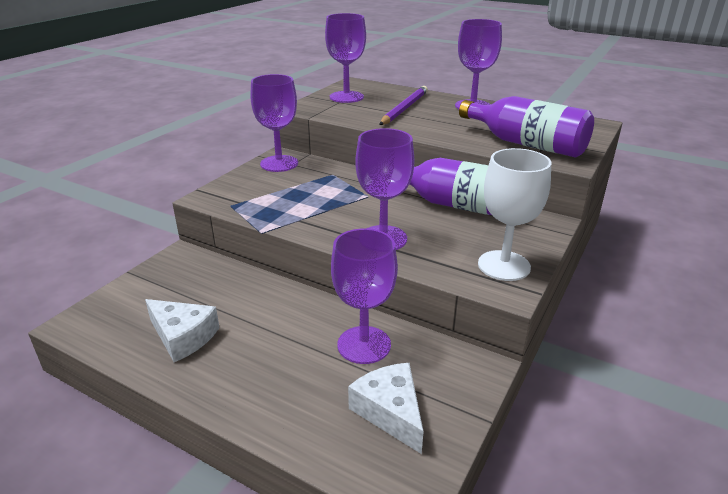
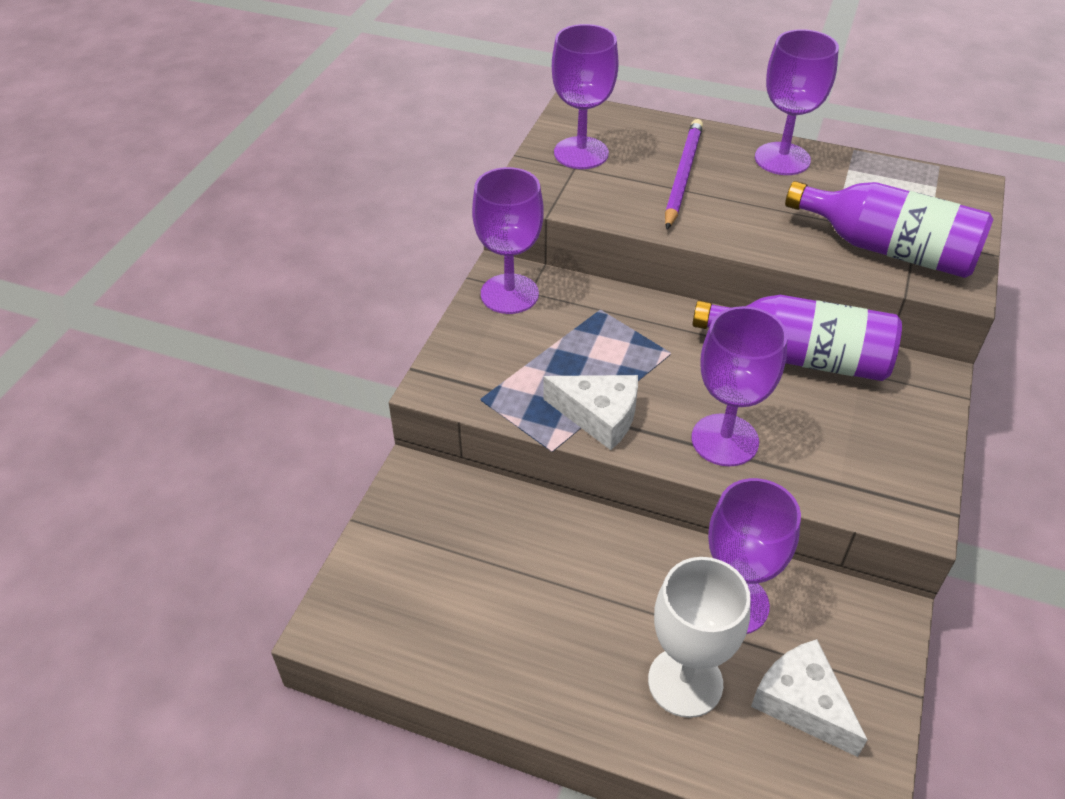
camera: 10 degrees left, 15 degrees up
(183, 337) = (491, 626): white cheese -> white cheese (599, 416)
(504, 266) = (898, 471): white goblet -> white goblet (685, 682)

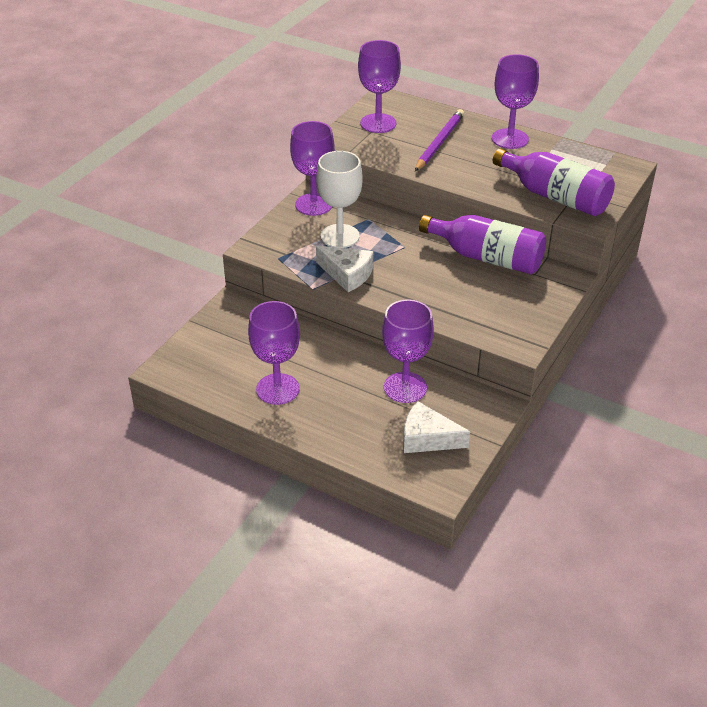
camera: 10 degrees right, 5 degrees down
(685, 682) = (362, 420): white goblet -> white goblet (340, 236)
(724, 440) = (420, 295): purple goblet -> purple goblet (277, 389)
(802, 703) = (427, 438): white cheese -> white cheese turned 45 degrees counterclockwise

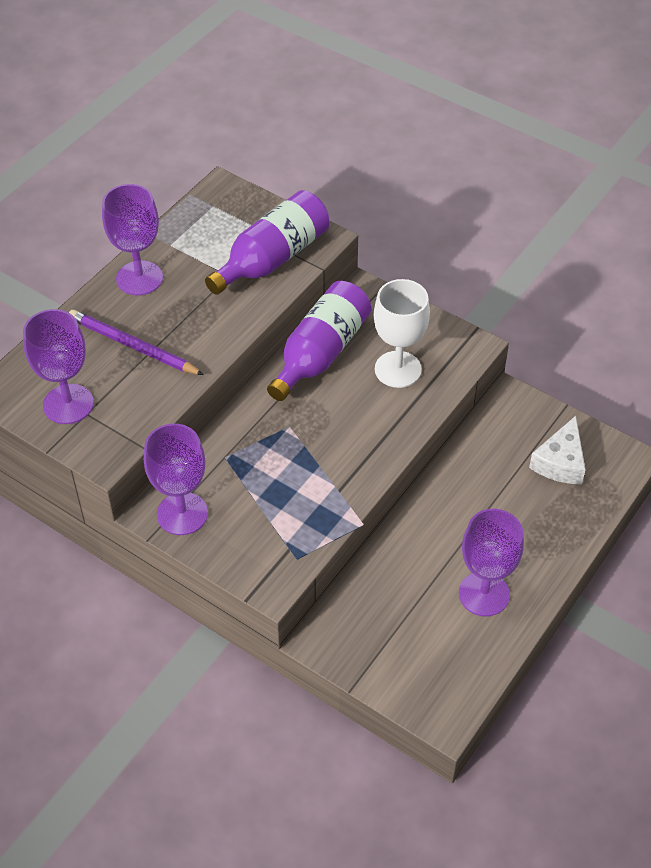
camera: 85 degrees left, 10 degrees up
(340, 236) = (258, 489): white goblet -> white goblet (398, 369)
(347, 274) = (339, 487): white cheese -> none
(405, 387) = (483, 473): purple goblet -> none

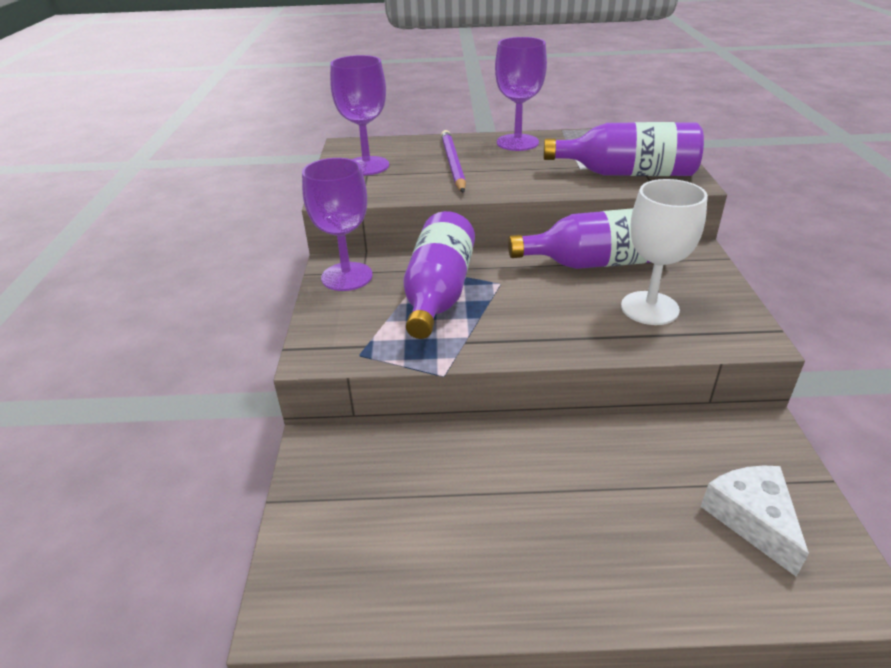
camera: 55 degrees right, 15 degrees down
(265, 470) = (438, 293): none -> purple bottle
(484, 594) = (491, 550): purple goblet -> none
(560, 462) = (752, 519): white cheese -> white cheese turned 90 degrees clockwise

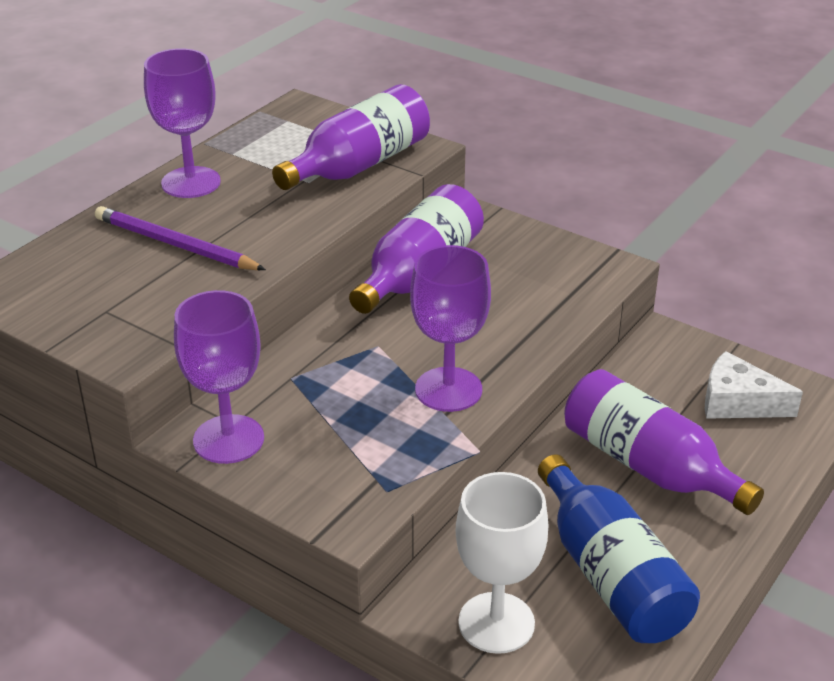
camera: 55 degrees left, 0 degrees up
(367, 166) = (83, 301): purple goblet -> purple goblet (448, 389)
(438, 293) = (345, 391): purple bottle -> purple bottle (648, 466)
(439, 536) = (610, 575): none -> blue bottle
(649, 308) = (519, 289): white goblet -> white goblet (496, 623)

